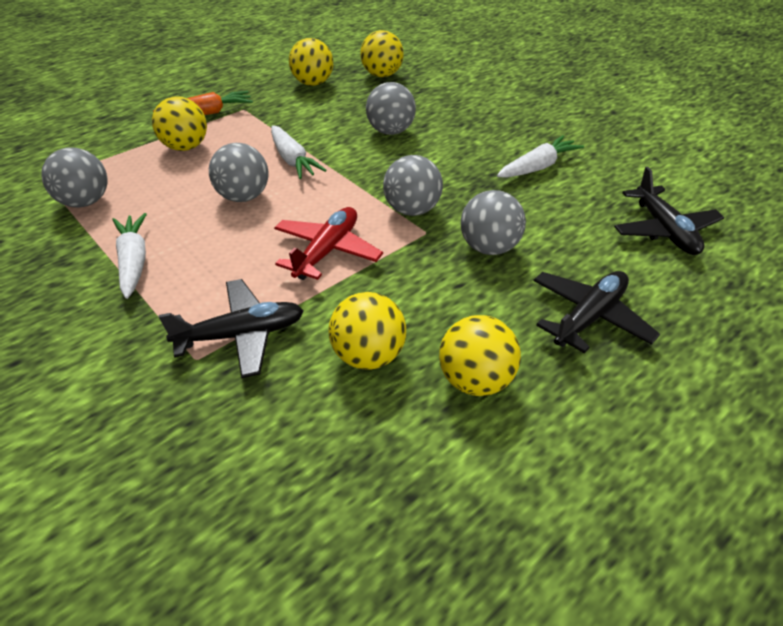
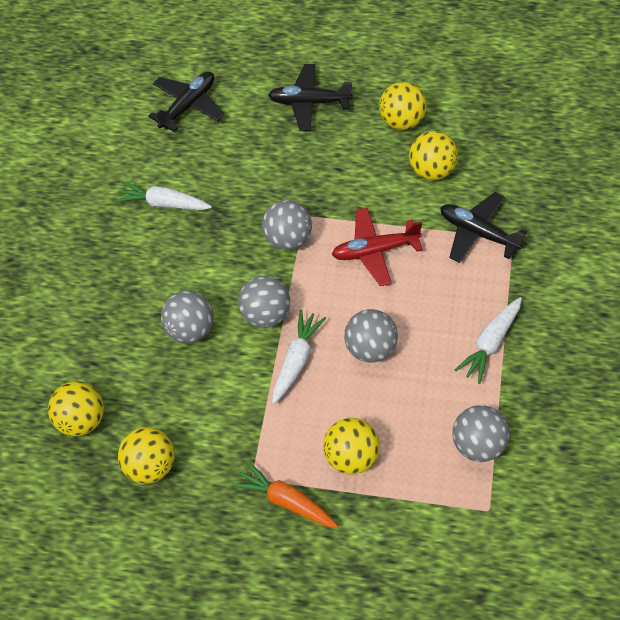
camera: 125 degrees left, 15 degrees up
(489, 247) = (290, 175): grey ball -> grey ball (266, 314)

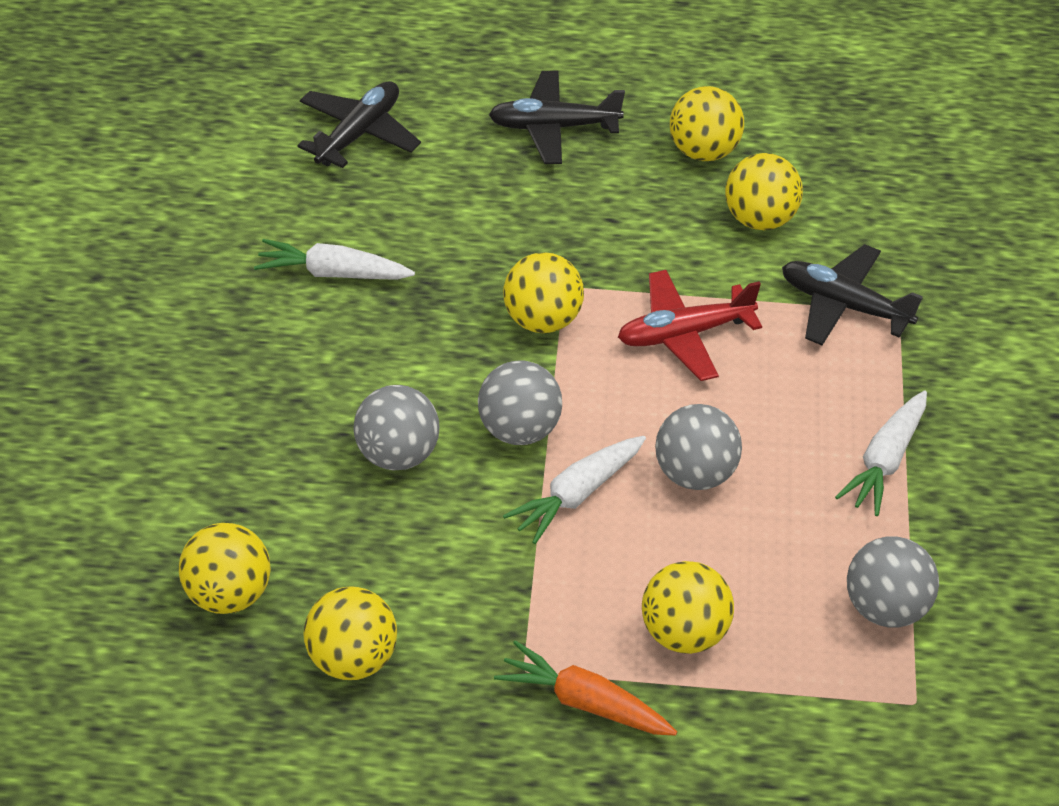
camera: 10 degrees left, 10 degrees down
(288, 239) = (542, 320): grey ball -> yellow ball
(296, 360) = (577, 494): white carrot -> white carrot turned 150 degrees counterclockwise

